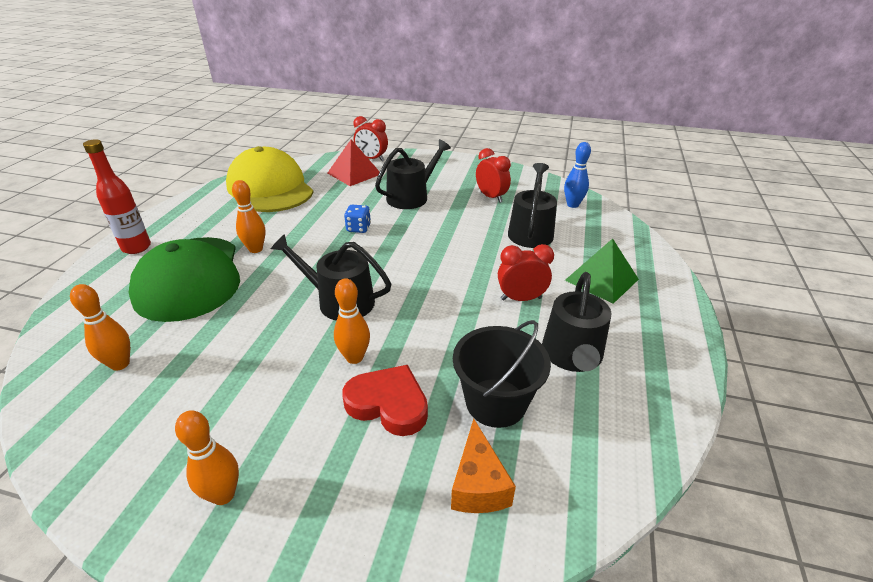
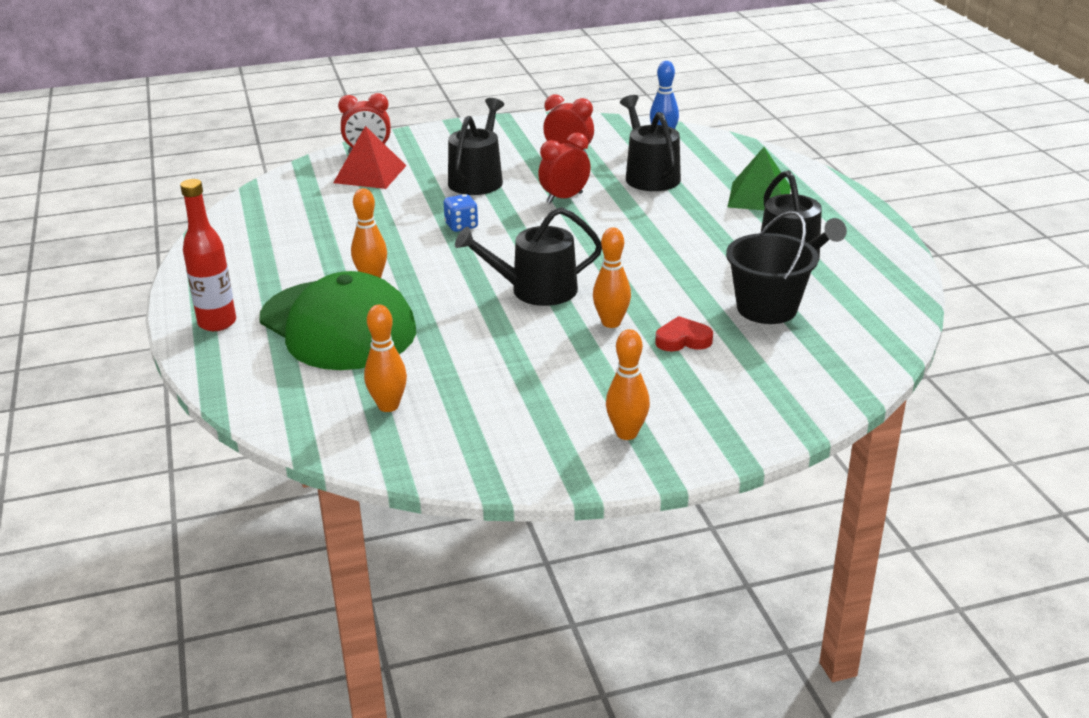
camera: 30 degrees left, 5 degrees down
(270, 188) = (284, 218): yellow cap -> none
(388, 404) = (683, 340): red heart -> red heart, size x0.64
(478, 484) = (808, 356): orange cheese -> none
(521, 298) = (705, 233): red clock -> red clock (564, 198)

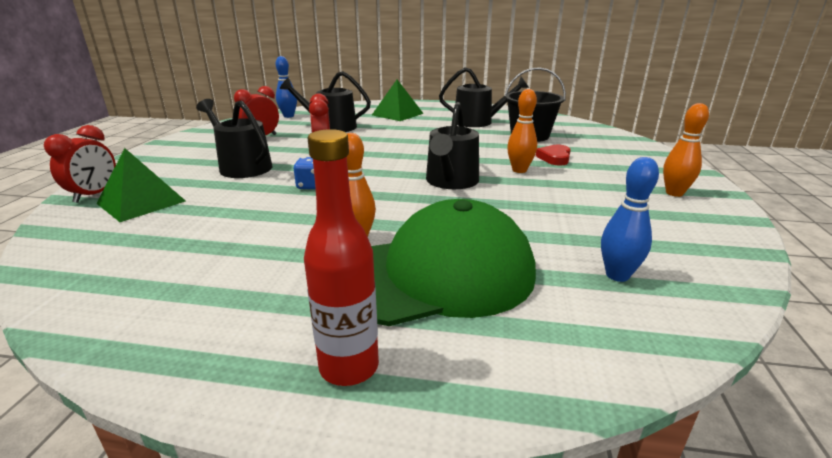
camera: 65 degrees left, 5 degrees down
(370, 174) = (141, 202): red pyramid -> green pyramid
(388, 406) = (617, 275): orange bowling pin -> blue bowling pin

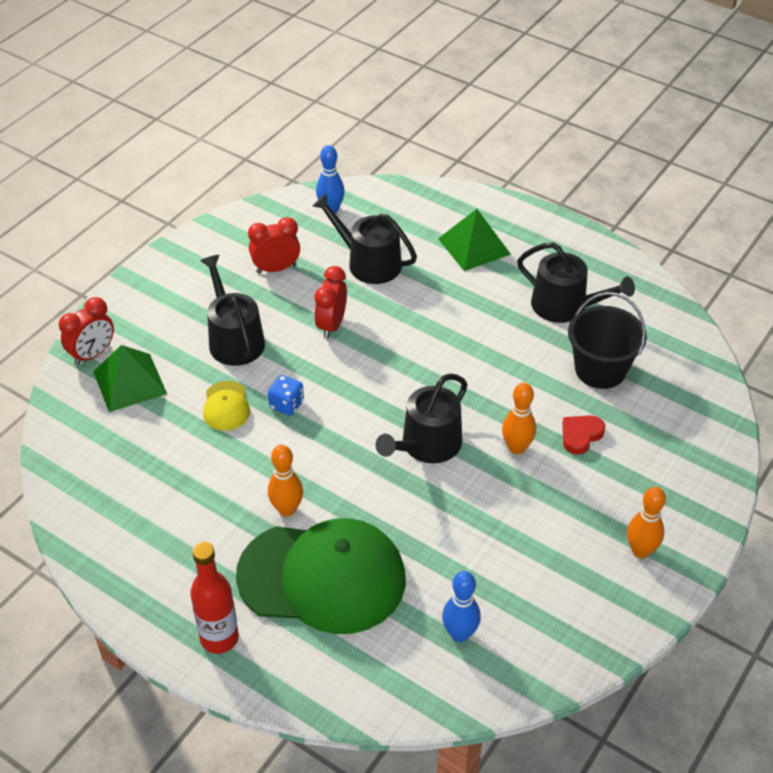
camera: 25 degrees right, 20 degrees up
(252, 196) = (226, 406): none -> yellow cap

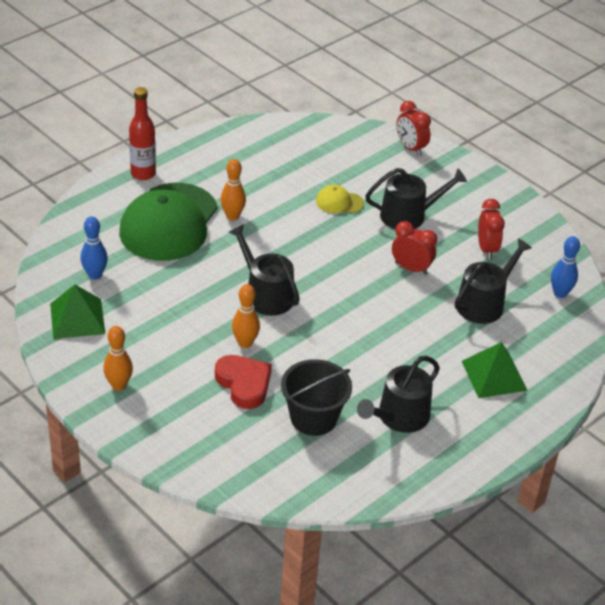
camera: 100 degrees right, 5 degrees down
(129, 382) = (377, 161): green pyramid -> green pyramid (77, 318)
(286, 404) = (331, 231): blue dice -> none
(580, 435) = (244, 384): red heart -> red heart, size x1.56

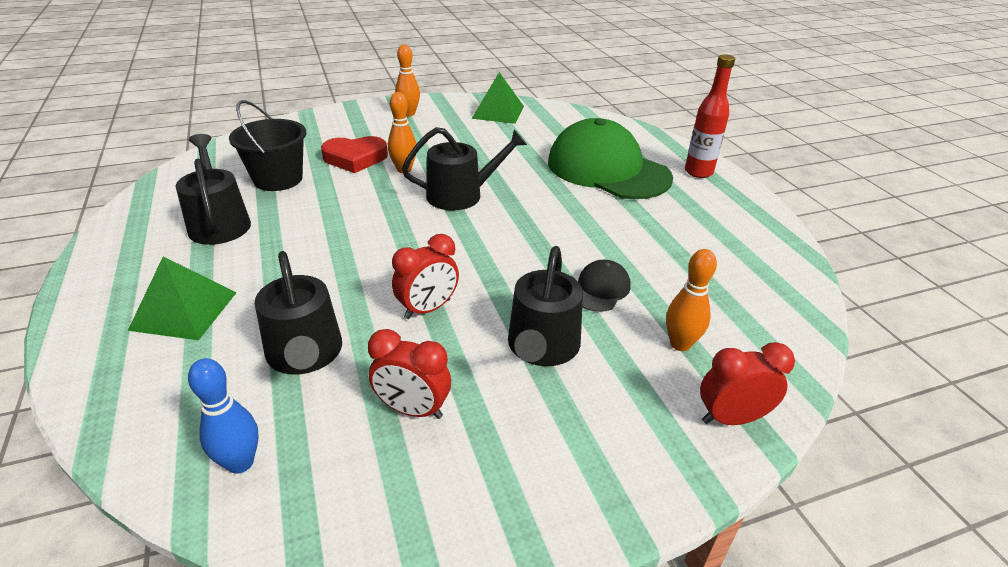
camera: 115 degrees right, 5 degrees down
(95, 275) = (548, 126): blue bowling pin -> none
(232, 216) = (603, 206): orange bowling pin -> orange bowling pin (680, 344)
(339, 202) = (600, 289): yellow cap -> black cap

